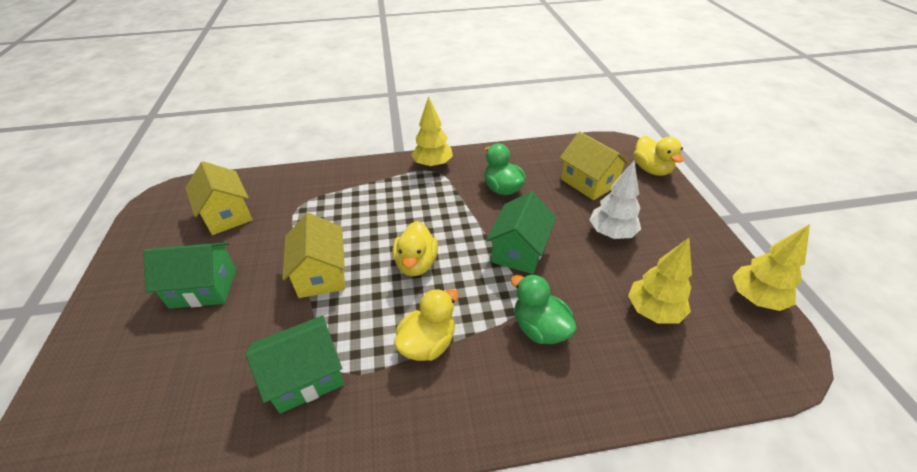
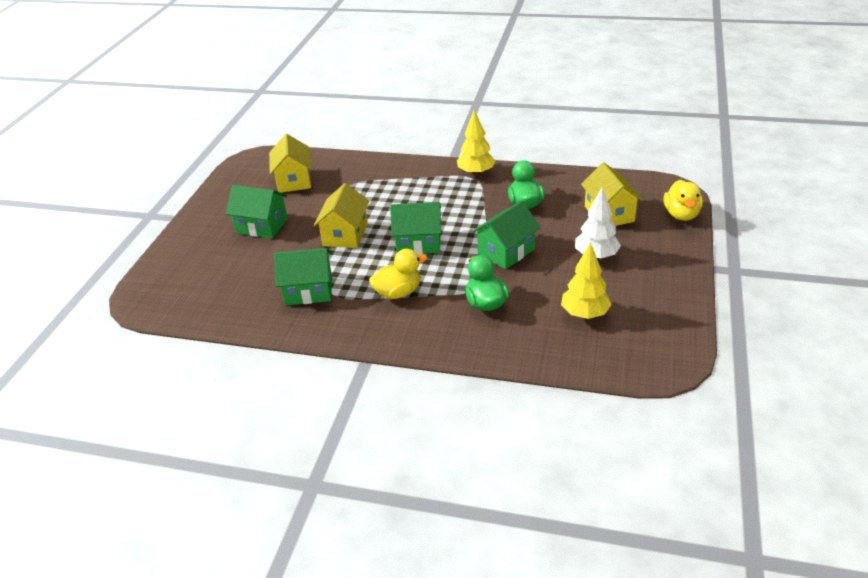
camera: 25 degrees right, 5 degrees down
(416, 264) = (418, 243): yellow duck -> green house
(755, 298) = (682, 326): yellow tree -> none

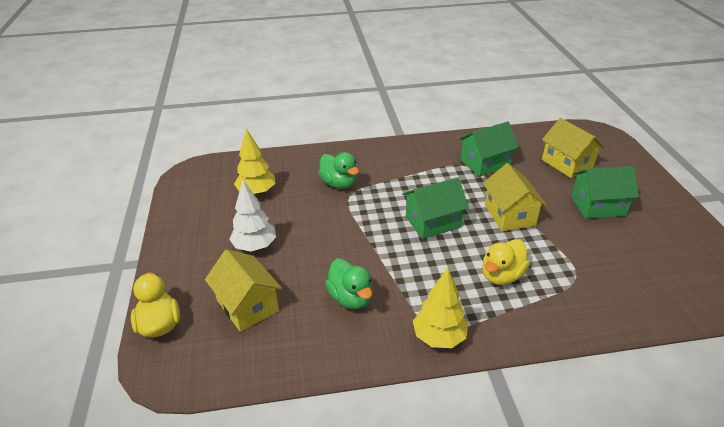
camera: 155 degrees right, 0 degrees up
(294, 180) = (645, 268): yellow house -> yellow house (567, 163)
(398, 292) = (414, 177): yellow duck -> yellow duck (502, 276)
(506, 252) = (344, 232): green house -> none

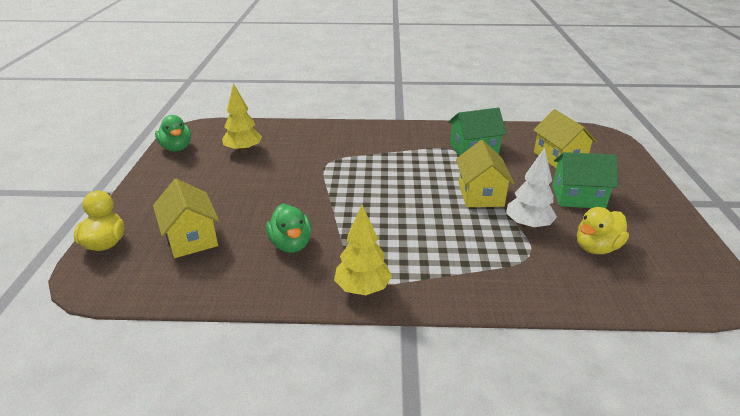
camera: 10 degrees right, 5 degrees down
(255, 246) = (221, 192): white tree -> white tree (528, 225)
(339, 184) = (323, 152): green duck -> green duck (176, 148)
(433, 222) = (400, 192): green house -> none
(502, 276) = (450, 245): yellow duck -> yellow duck (596, 247)

